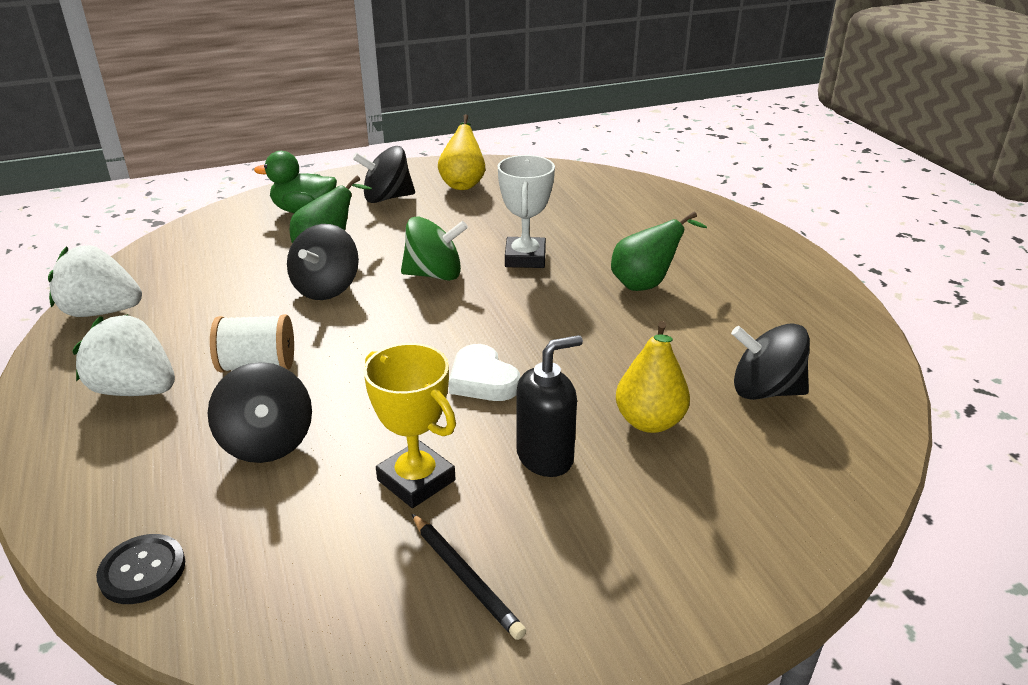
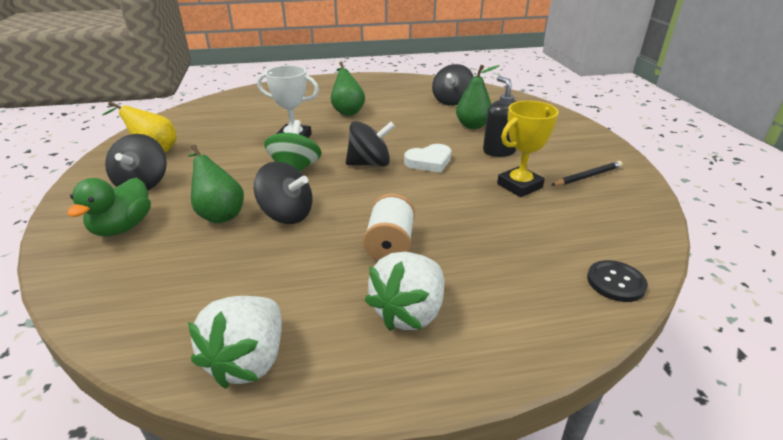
camera: 80 degrees left, 0 degrees up
(267, 442) = (485, 237): black spinning top -> black spinning top (370, 164)
(649, 422) = (472, 126): yellow pear -> green pear

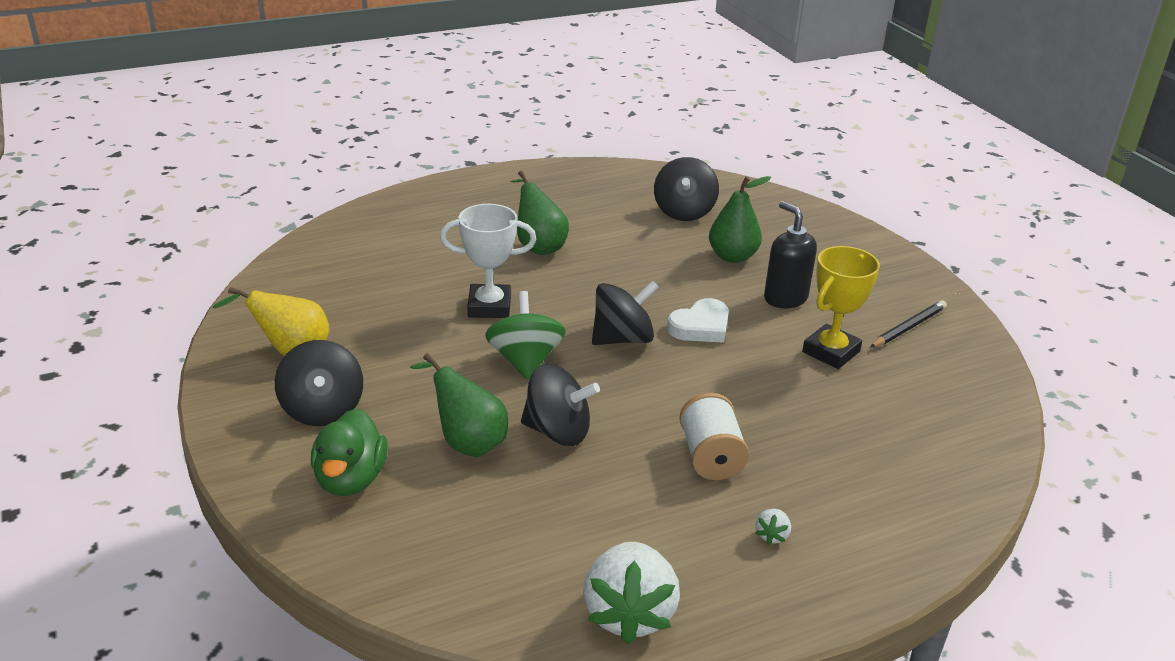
camera: 15 degrees left, 0 degrees up
(409, 312) = (772, 535): white strawberry -> white strawberry, size x0.41
(615, 282) = (975, 468): black button -> none

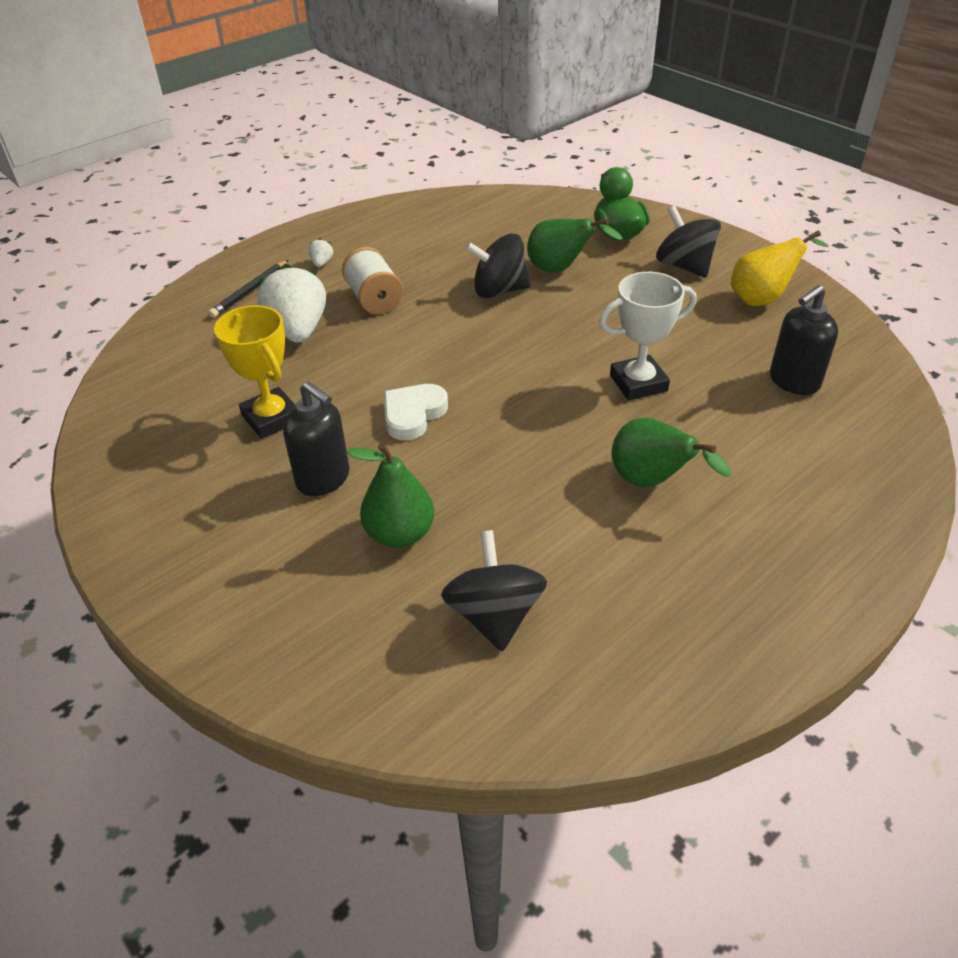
camera: 165 degrees right, 10 degrees up
(360, 279) = (793, 381): none -> black soap dispenser
(525, 360) = (563, 338): green spinning top -> none
(622, 339) = (487, 381): black spinning top -> none
(629, 613) = (403, 213): white strawberry -> white strawberry (298, 330)
(831, 352) = (271, 418): yellow trophy -> yellow trophy turned 60 degrees counterclockwise
(909, 327) = (177, 473): black pencil -> black pencil (249, 291)

